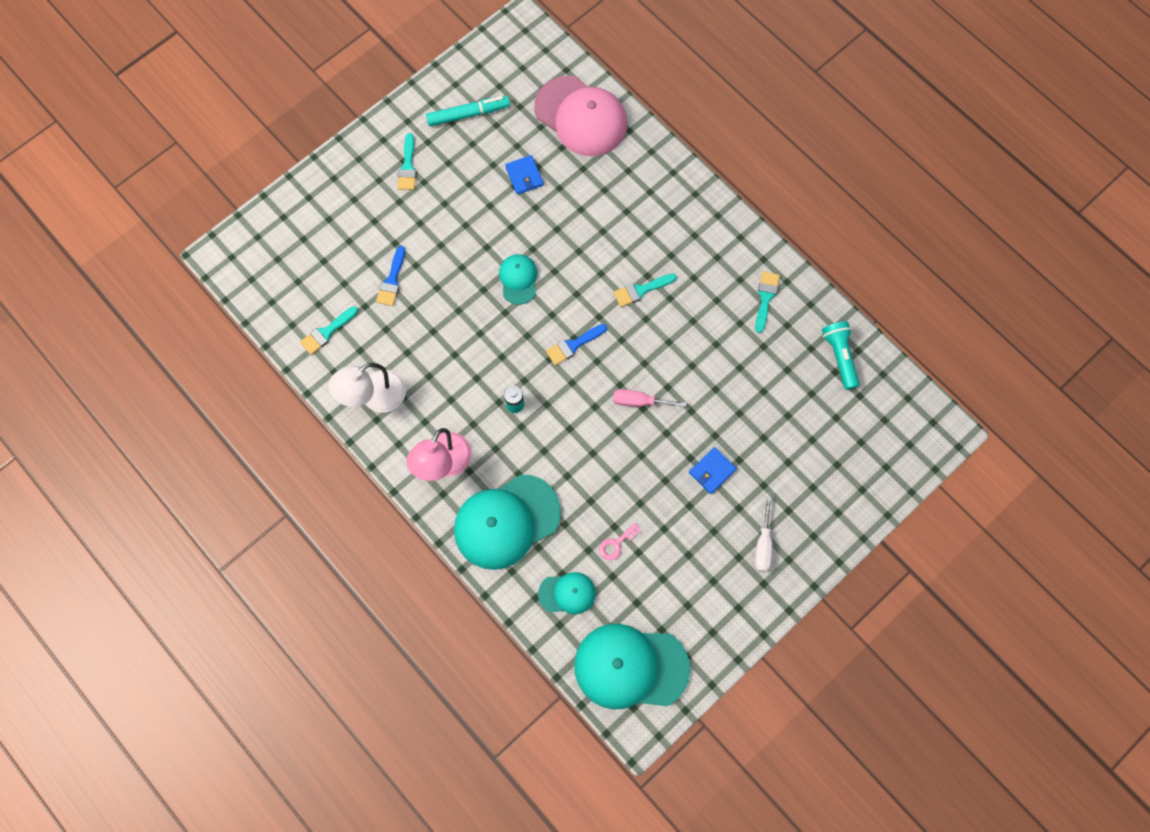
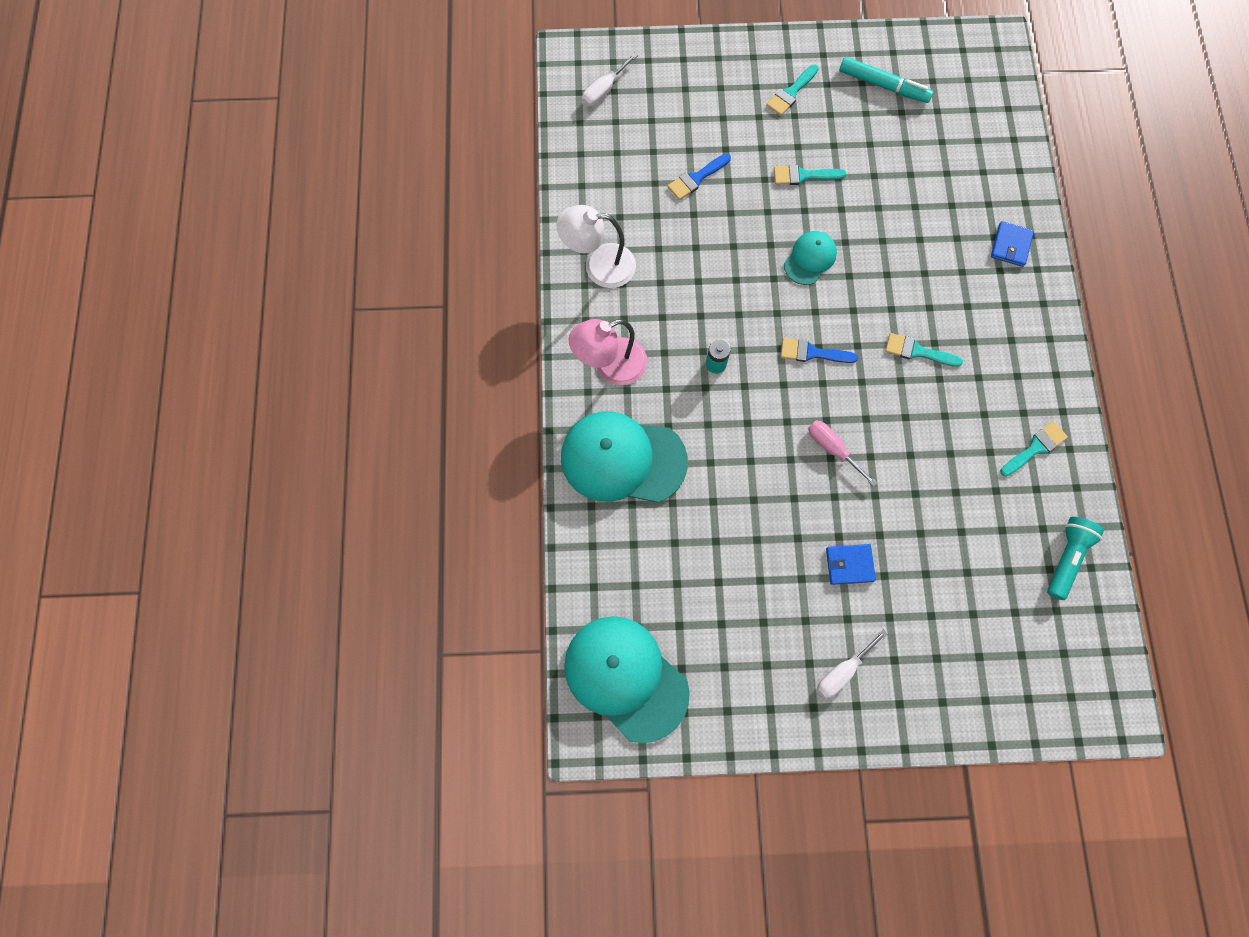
camera: 40 degrees right, 0 degrees up
(269, 264) = (604, 90): none -> white screwdriver
(327, 332) = (604, 181): turquoise brush -> turquoise brush (803, 176)
(524, 176) = (890, 173): blue wallet -> blue wallet (1010, 245)
(567, 593) = (624, 565): turquoise cap -> none
(581, 116) = (988, 158): pink cap -> none
(616, 544) = (704, 558): pink key -> none

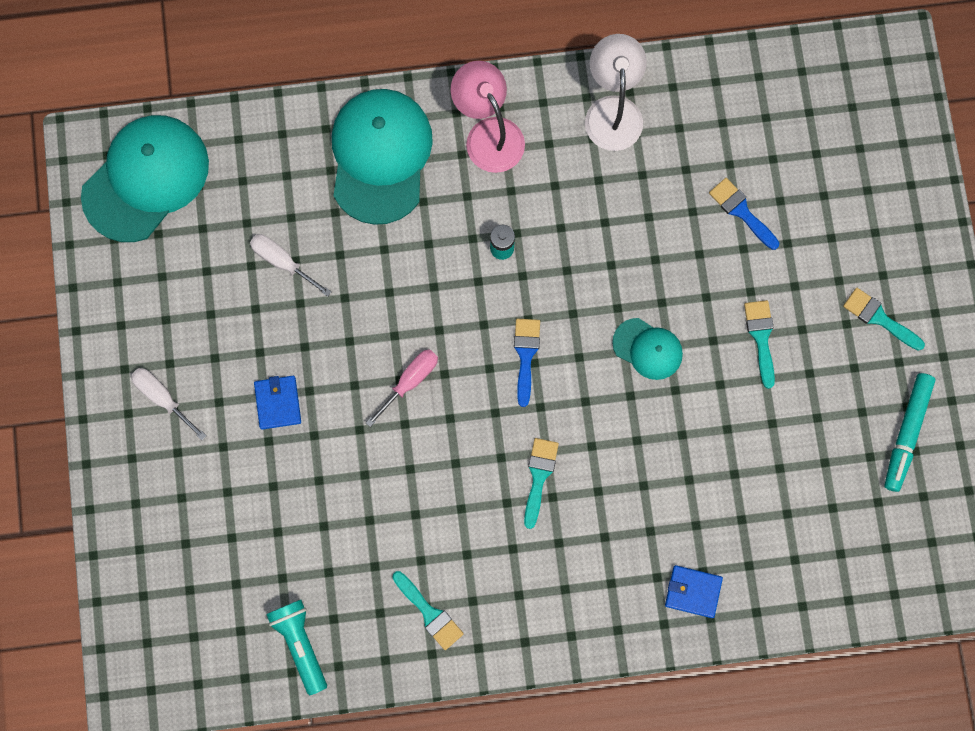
camera: 85 degrees right, 5 degrees up
(604, 90) = (851, 95): white screwdriver -> white screwdriver (282, 262)
(1066, 558) = (300, 644): turquoise flashlight -> turquoise flashlight turned 135 degrees counterclockwise

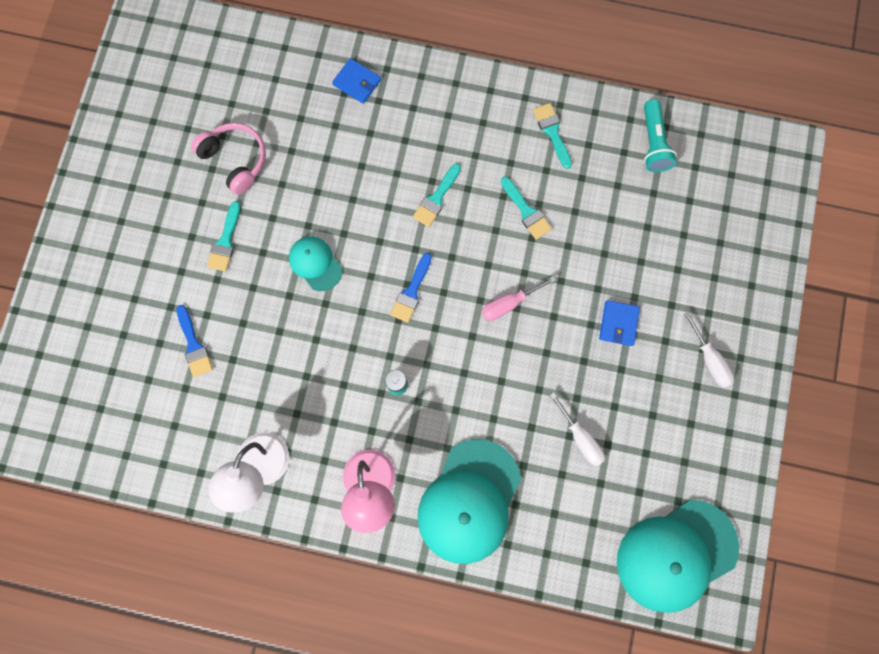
camera: 160 degrees left, 0 degrees up
(794, 438) = (235, 160): none -> pink headphones
(879, 318) = (129, 224): turquoise brush -> turquoise brush (526, 211)
(906, 433) = (152, 135): turquoise marker -> none

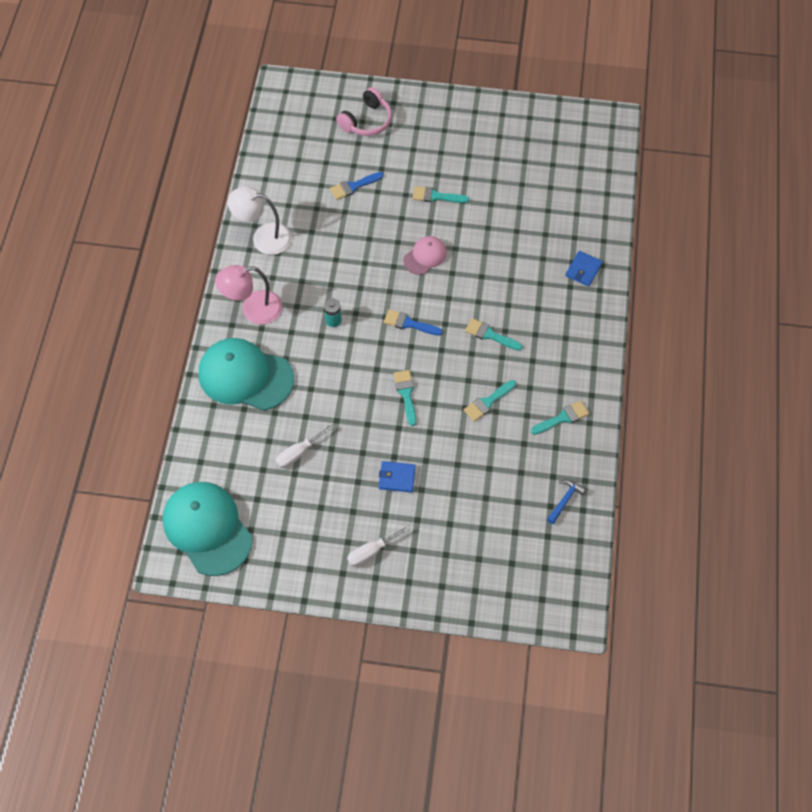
camera: 85 degrees right, 15 degrees down
(235, 160) = (503, 195): pink headphones -> pink headphones (367, 121)
(315, 263) = (425, 256): turquoise cap -> pink cap
(509, 303) = (406, 394): pink screwdriver -> turquoise brush
(653, 143) = (565, 500): turquoise flashlight -> blue hammer

